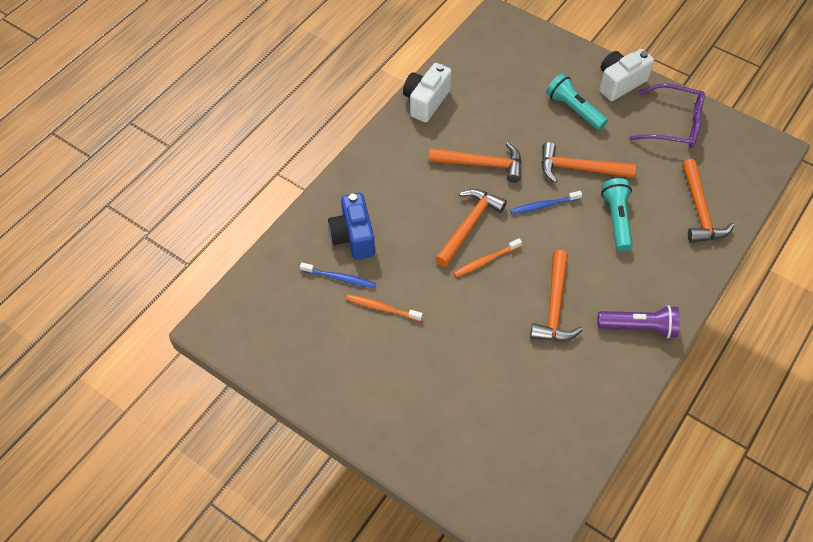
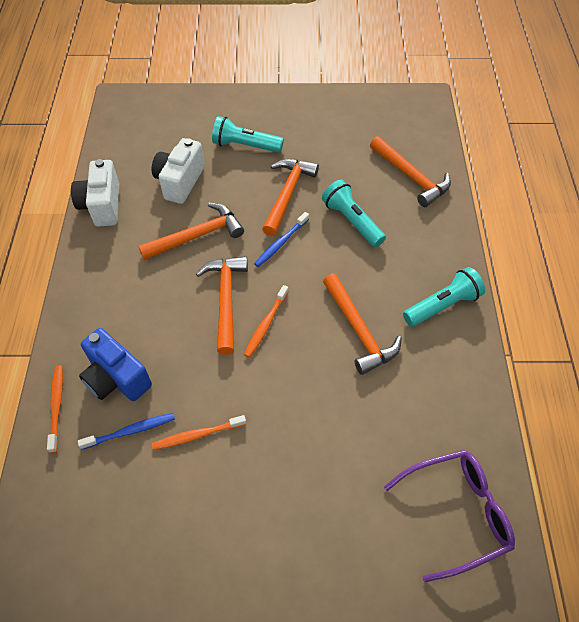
camera: 35 degrees left, 0 degrees up
(302, 232) = (57, 406): none -> orange toothbrush
(579, 169) = (287, 194): orange hammer -> orange hammer turned 135 degrees clockwise
(620, 83) = (267, 105): white camera -> white camera (180, 182)
(639, 327) = (442, 305): purple flashlight -> turquoise flashlight
(674, 124) = (337, 118): purple glasses -> purple glasses (456, 513)

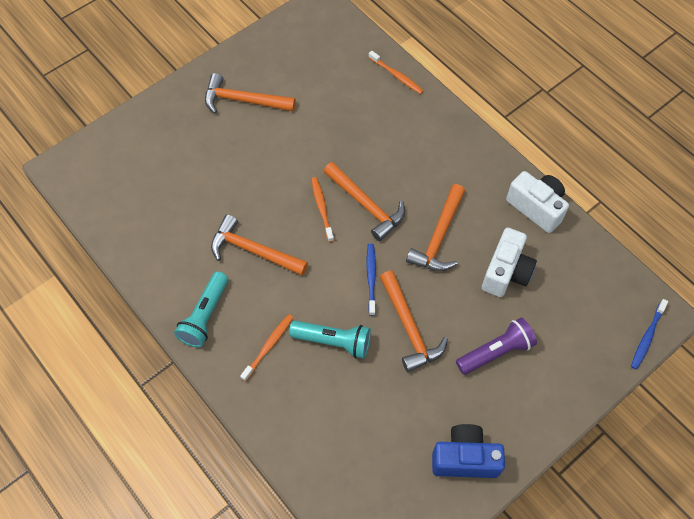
camera: 140 degrees right, 5 degrees up
(116, 378) = (381, 112): blue camera -> blue camera (465, 458)
(130, 431) = (340, 93): blue toothbrush -> blue toothbrush (647, 337)
(180, 182) = (506, 272): white camera -> white camera turned 45 degrees clockwise
(197, 435) = (299, 117): orange toothbrush -> orange toothbrush (268, 346)
(245, 145) = (496, 352): turquoise flashlight -> purple flashlight
(411, 177) = (320, 433): orange hammer -> orange hammer (243, 100)
(456, 513) = (111, 182): purple glasses -> none

